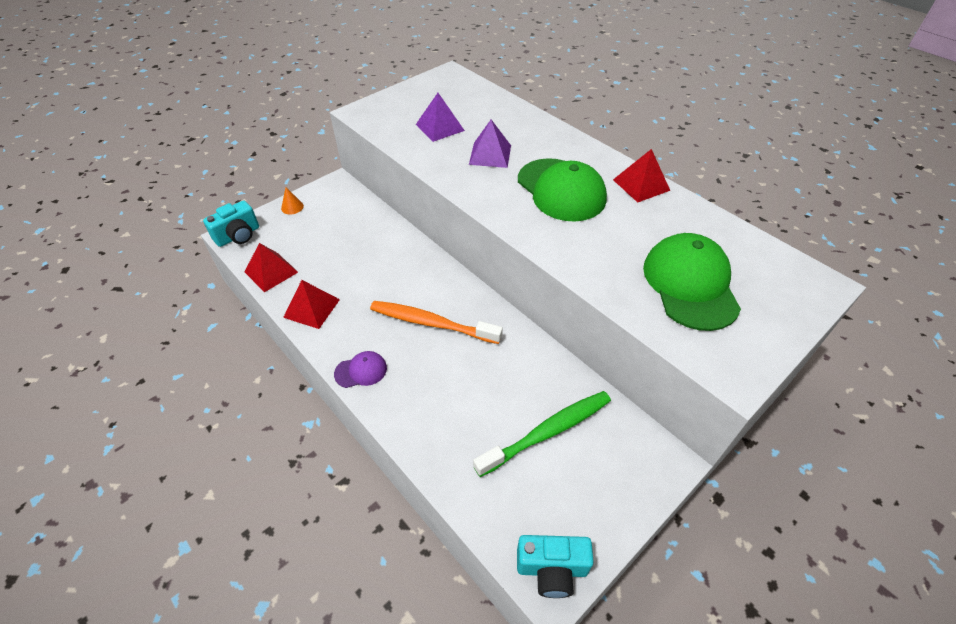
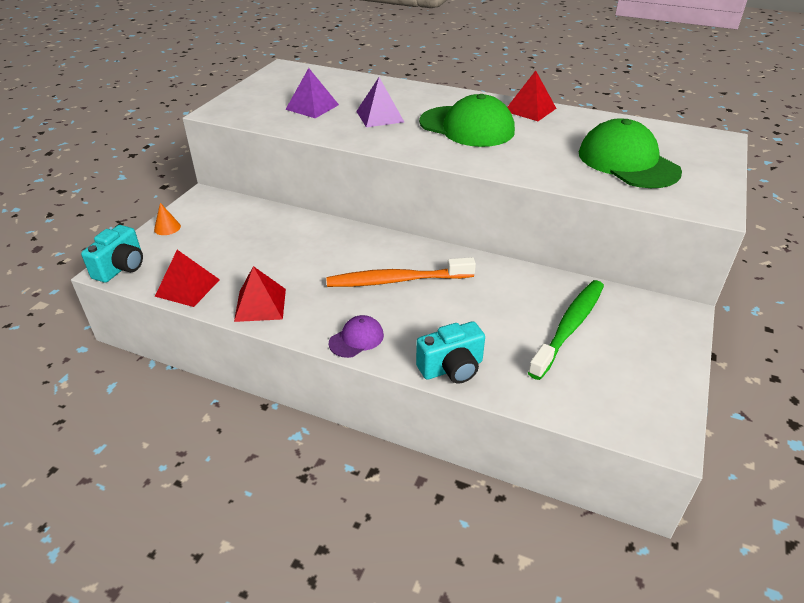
camera: 25 degrees left, 10 degrees down
(551, 569) = (655, 423): turquoise camera -> turquoise camera (452, 368)

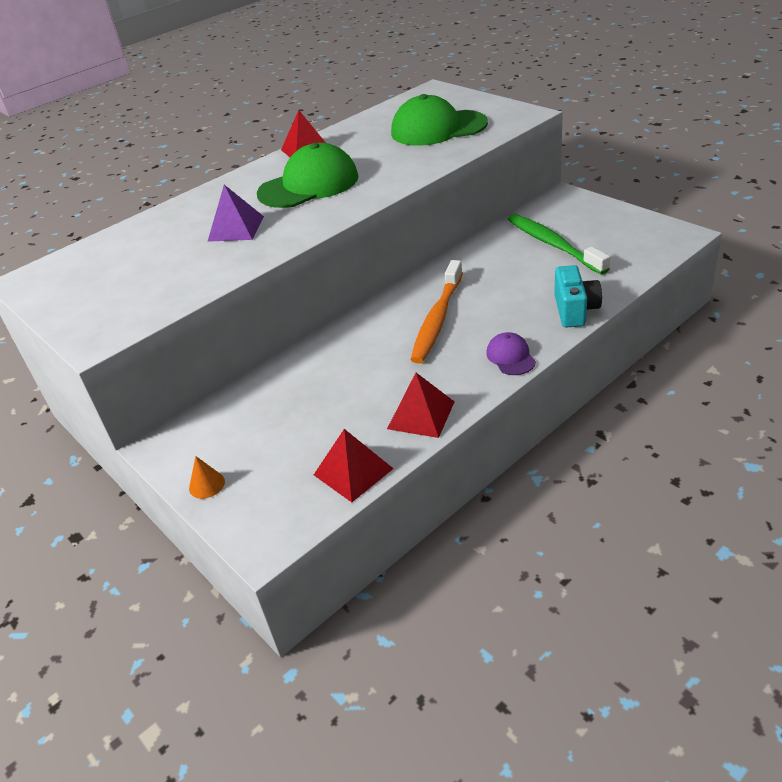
camera: 60 degrees left, 0 degrees up
(121, 267) = (267, 534): turquoise camera -> none
(312, 107) = (164, 268): purple pyramid -> none

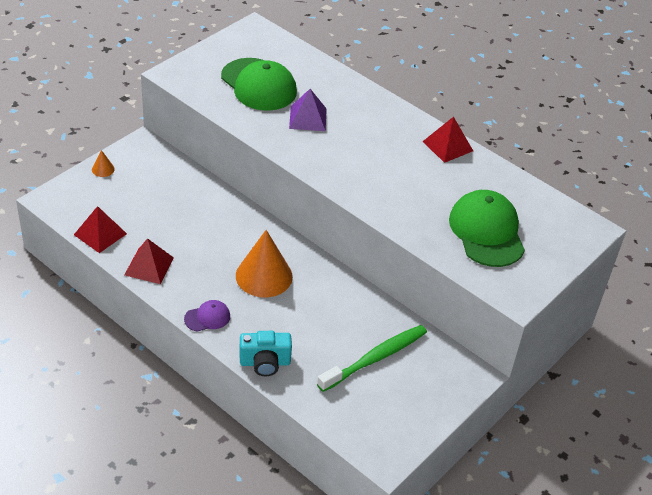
camera: 75 degrees right, 5 degrees up
(309, 185) = (376, 152): green cap -> green cap (259, 85)
(437, 319) = (264, 276): orange toothbrush -> orange cone

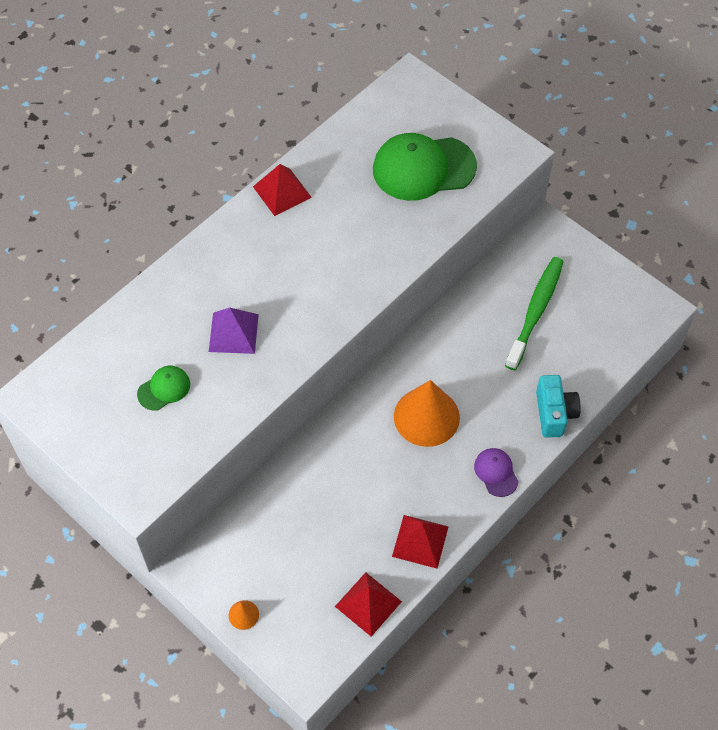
camera: 85 degrees left, 15 degrees up
(259, 85) = (164, 389): green cap -> green cap, size x0.48
(375, 358) = (535, 311): green toothbrush -> green toothbrush turned 60 degrees clockwise

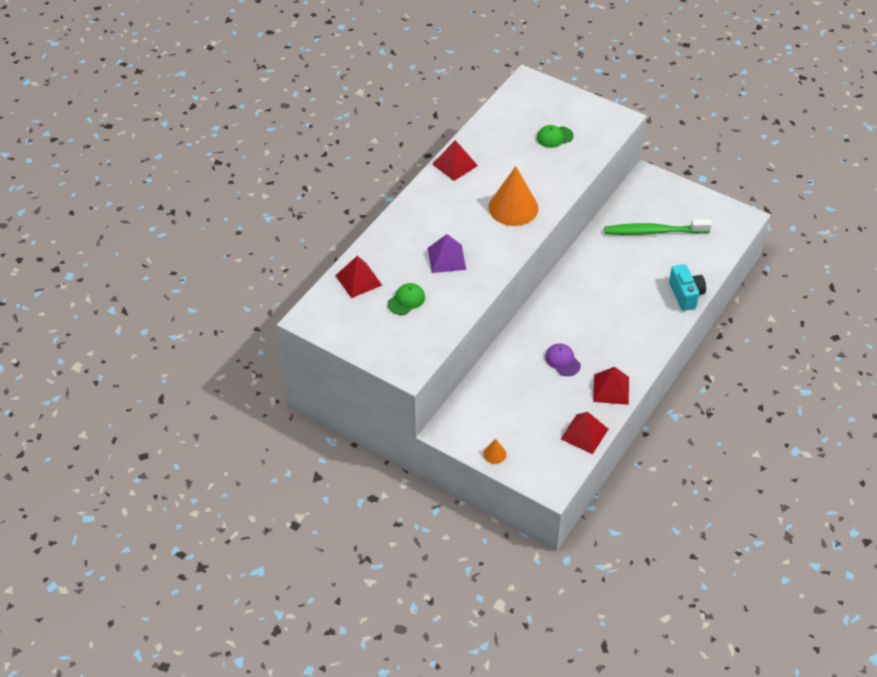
camera: 10 degrees left, 10 degrees down
(111, 348) = (358, 280): none -> red pyramid
(423, 168) = (554, 137): green cap -> green cap, size x0.48
(426, 417) = (593, 309): orange cone -> orange cone (513, 208)
(496, 472) = (654, 338): purple cap -> purple cap (562, 361)
(535, 311) = (654, 231): green toothbrush -> green toothbrush turned 105 degrees counterclockwise

